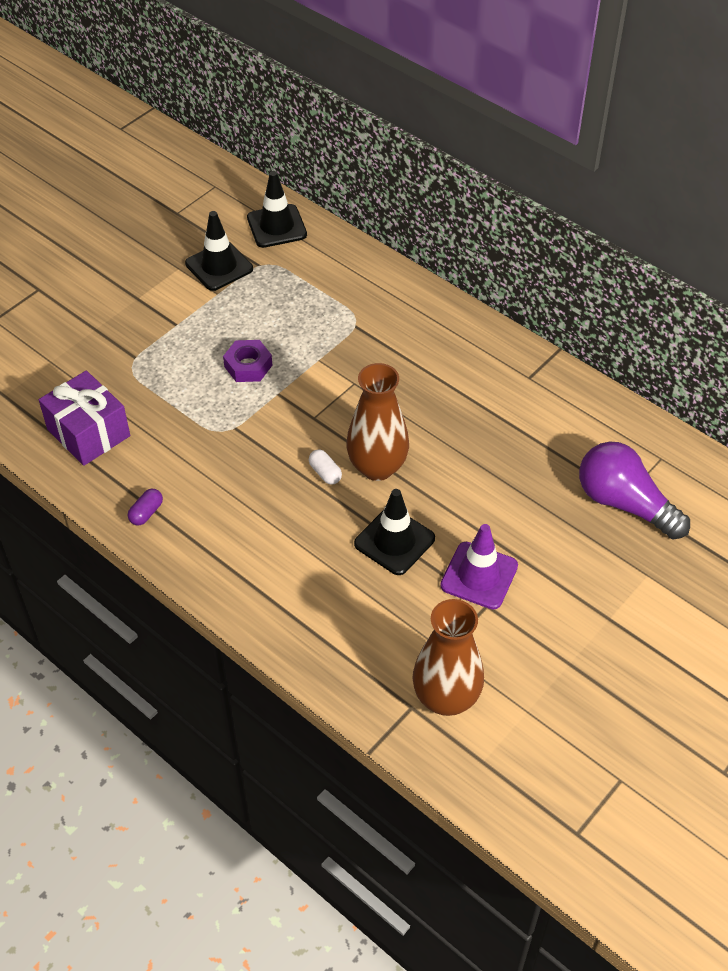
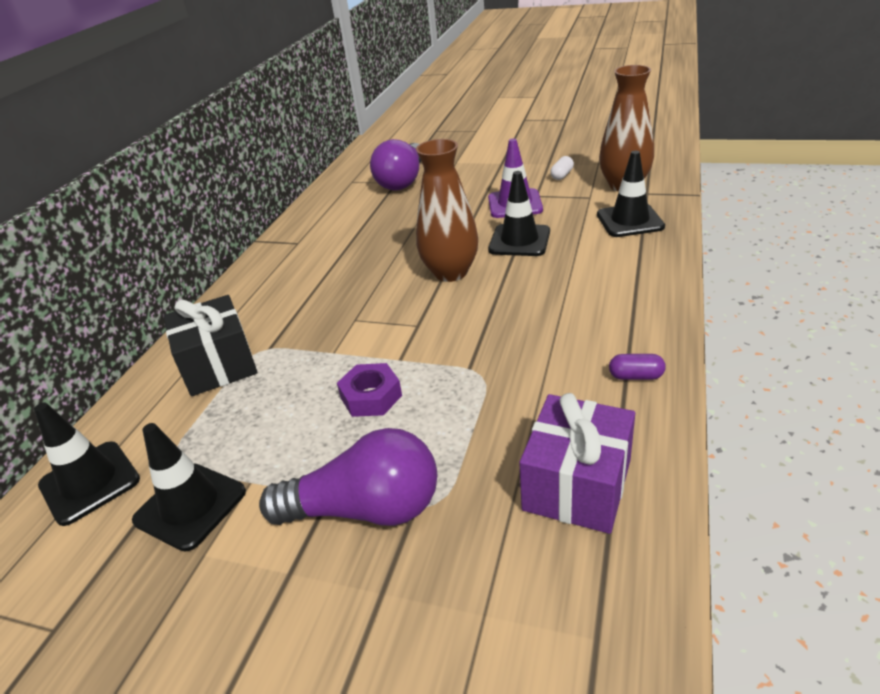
camera: 110 degrees left, 15 degrees down
(152, 337) = (366, 509): none -> purple light bulb
(325, 473) = (480, 294): white capsule -> white capsule (562, 175)
(355, 295) = (218, 365): none -> black gift
(361, 650) = (629, 221): none -> black traffic cone

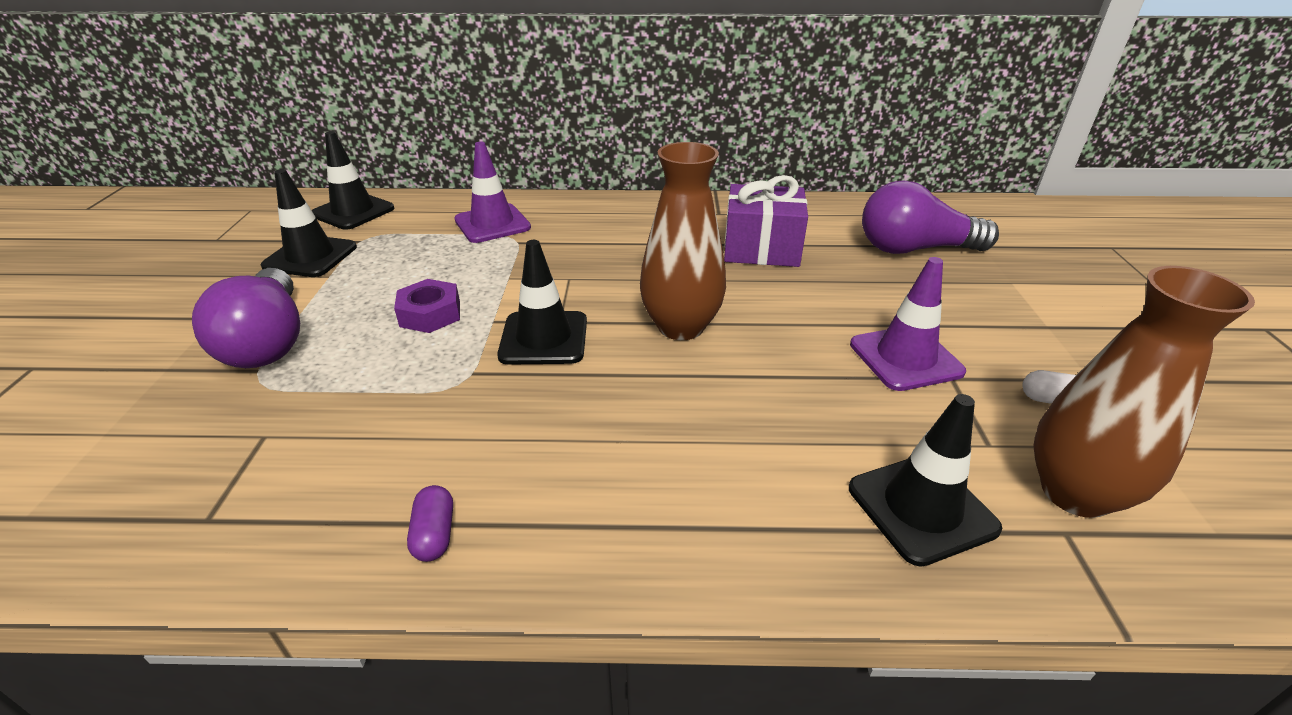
camera: 70 degrees right, 0 degrees up
(218, 365) = (492, 224): black gift -> purple traffic cone
(519, 241) = (788, 376): black traffic cone -> black traffic cone (544, 338)
(577, 485) = (240, 485): purple gift -> purple gift (761, 249)

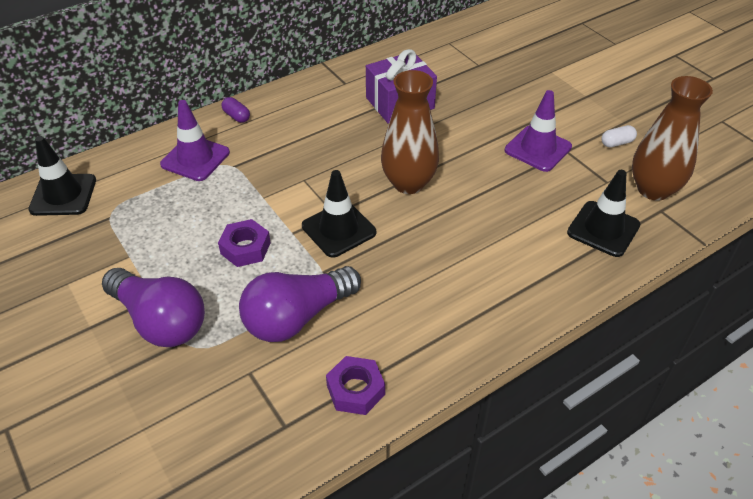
camera: 35 degrees left, 10 degrees up
(310, 257) = (89, 248): black traffic cone -> none
(328, 527) = (355, 390): none -> purple nut
(434, 534) = (412, 361): purple capsule -> purple capsule (236, 116)
(914, 249) = (485, 66): purple light bulb -> purple light bulb (297, 317)

